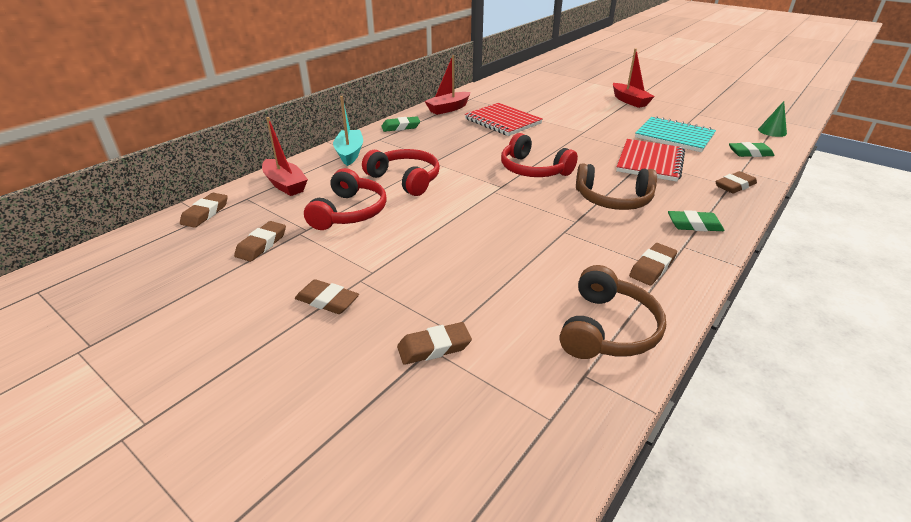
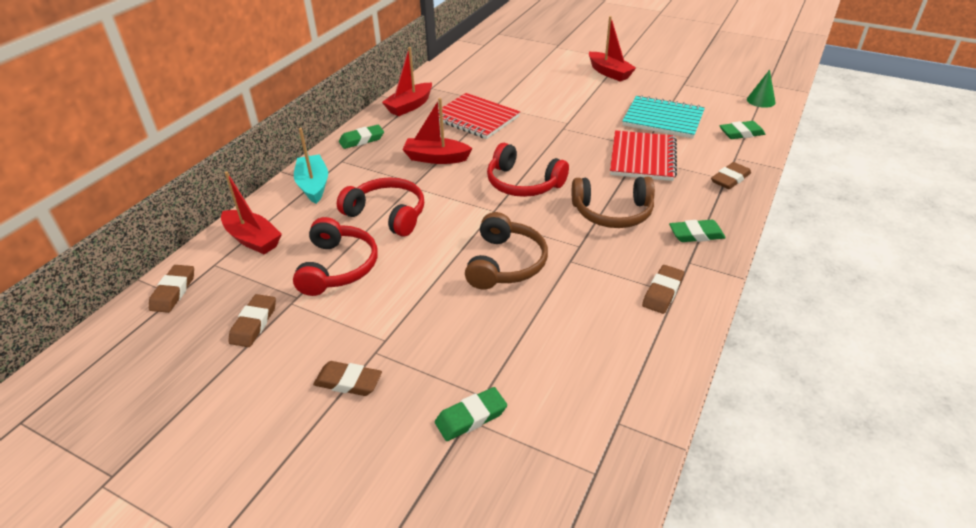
camera: 10 degrees left, 5 degrees up
(434, 347) = (471, 417): brown eraser -> green eraser
(460, 145) = (436, 158): none -> red boat
(608, 329) = (631, 369): brown headphones -> brown headphones (506, 263)

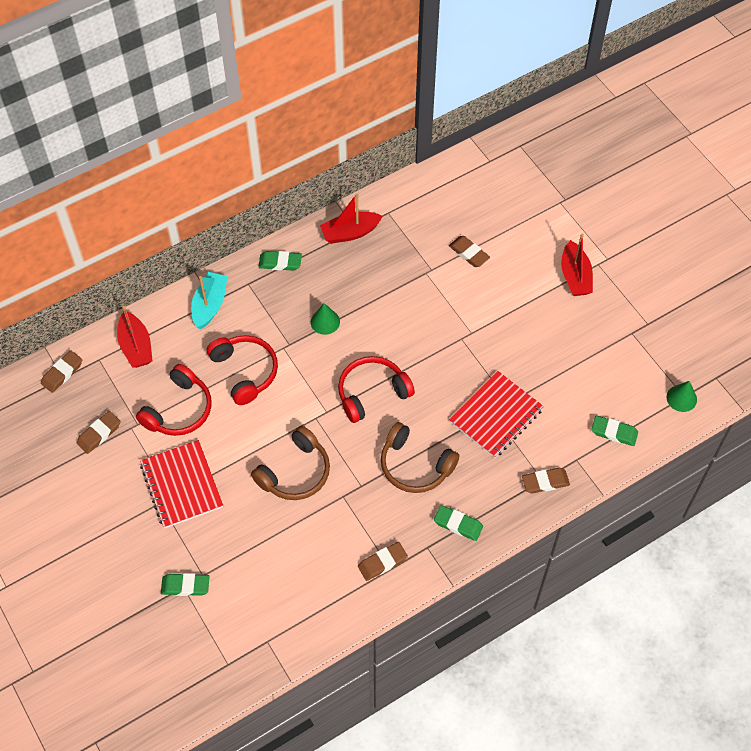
camera: 30 degrees right, 20 degrees up
(348, 382) = (131, 517): brown eraser -> brown eraser (469, 253)
(436, 158) = (325, 321): red boat -> green cone
(475, 118) = (395, 282): red notebook -> red notebook (182, 485)
(523, 183) = (372, 392): red headphones -> red headphones turned 90 degrees clockwise
(663, 119) = (561, 374): turquoise notebook -> none

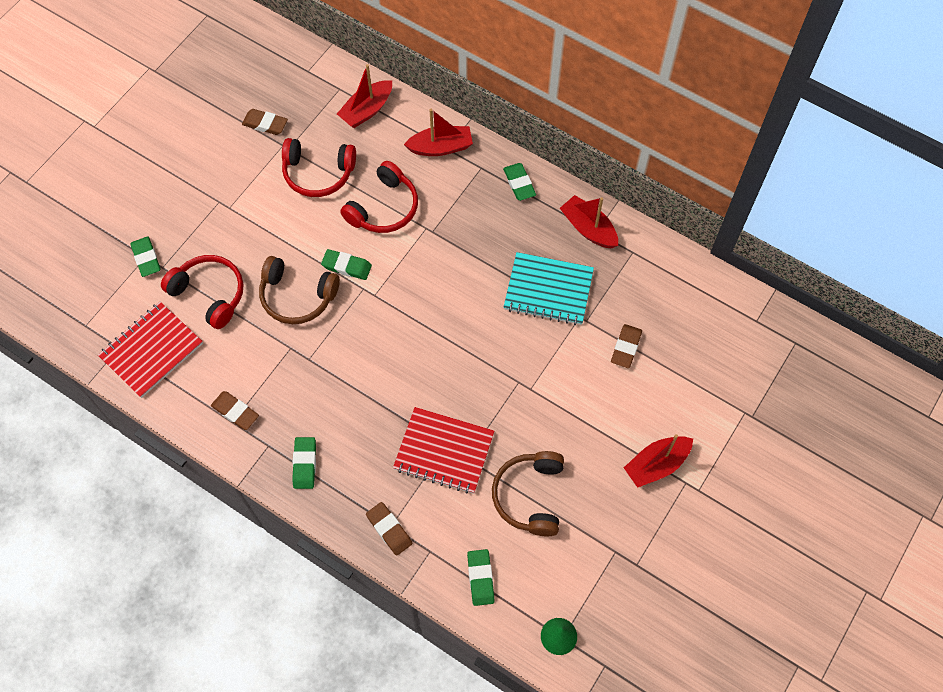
camera: 65 degrees right, 5 degrees up
(62, 373) = (312, 68): brown eraser -> none
(182, 485) = (243, 210): red notebook -> red notebook (151, 350)
(210, 305) = (440, 147): turquoise boat -> red boat
(287, 422) = (346, 266): none -> green eraser
(325, 321) = (473, 251): green cone -> none
(372, 392) = (414, 325): red headphones -> red headphones (210, 294)
(391, 284) = (548, 290): none -> turquoise notebook
(415, 465) = (352, 398): brown headphones -> brown headphones (529, 496)

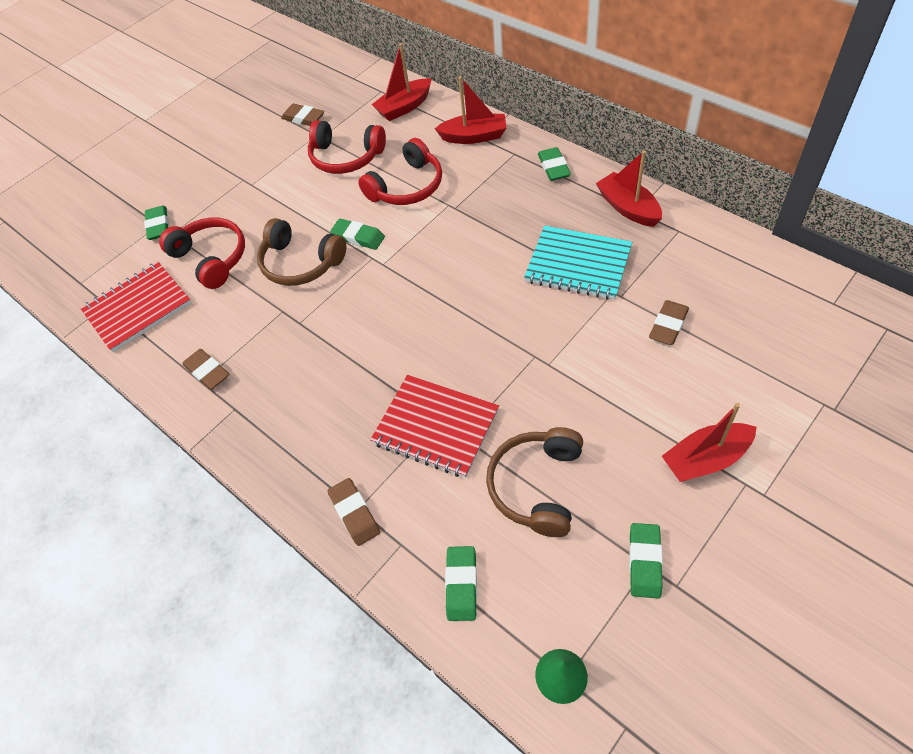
camera: 15 degrees right, 10 degrees down
(305, 464) = (270, 431): green eraser -> green eraser (644, 562)

